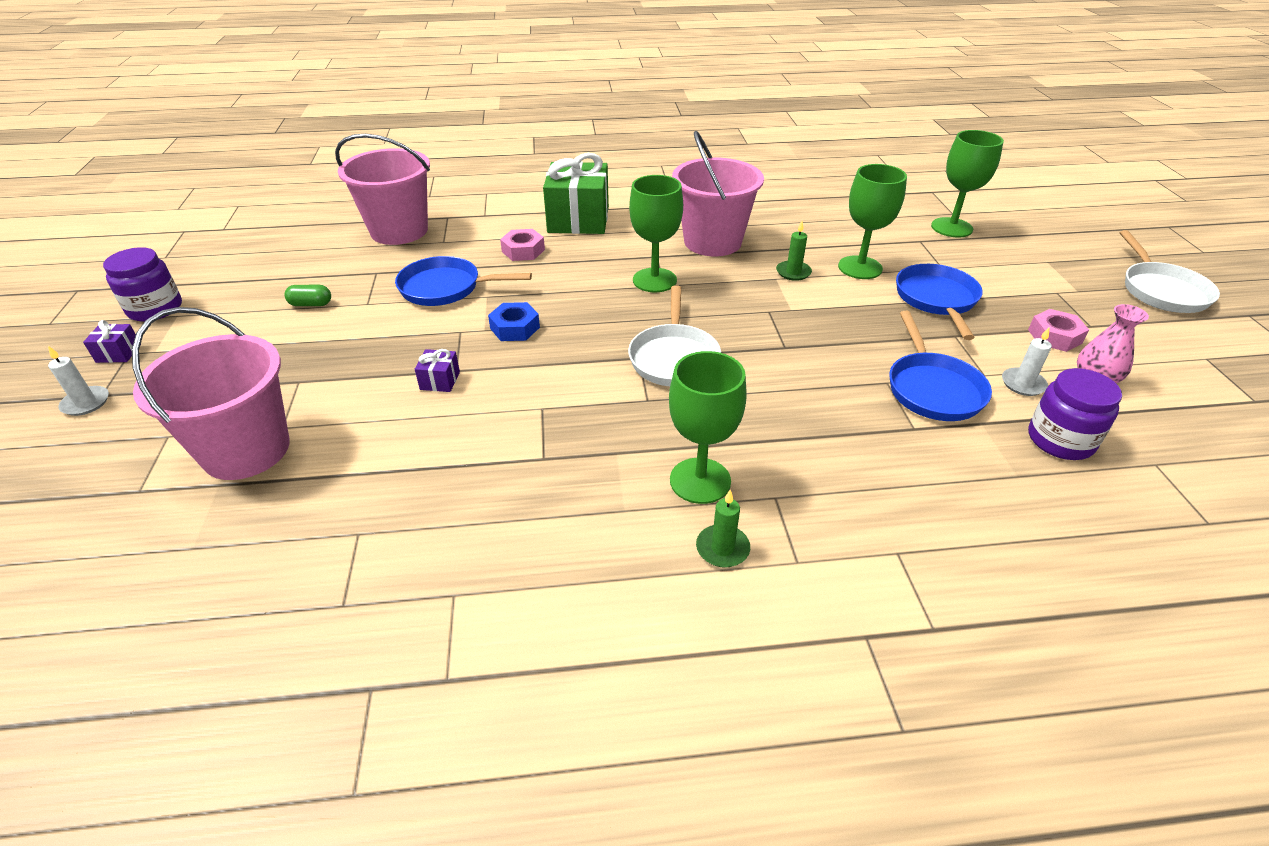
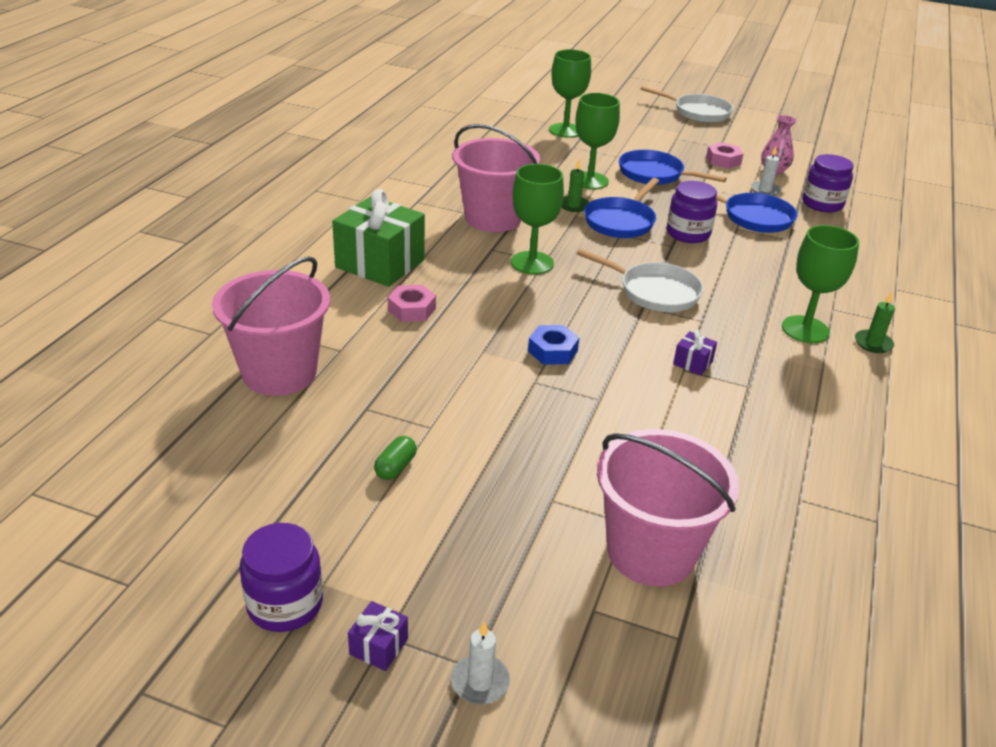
camera: 65 degrees left, 5 degrees down
(440, 381) = (610, 411): purple gift -> purple gift (692, 363)
(445, 288) = (443, 371): blue pan -> blue pan (621, 221)
(826, 351) = (688, 233): none -> purple jar

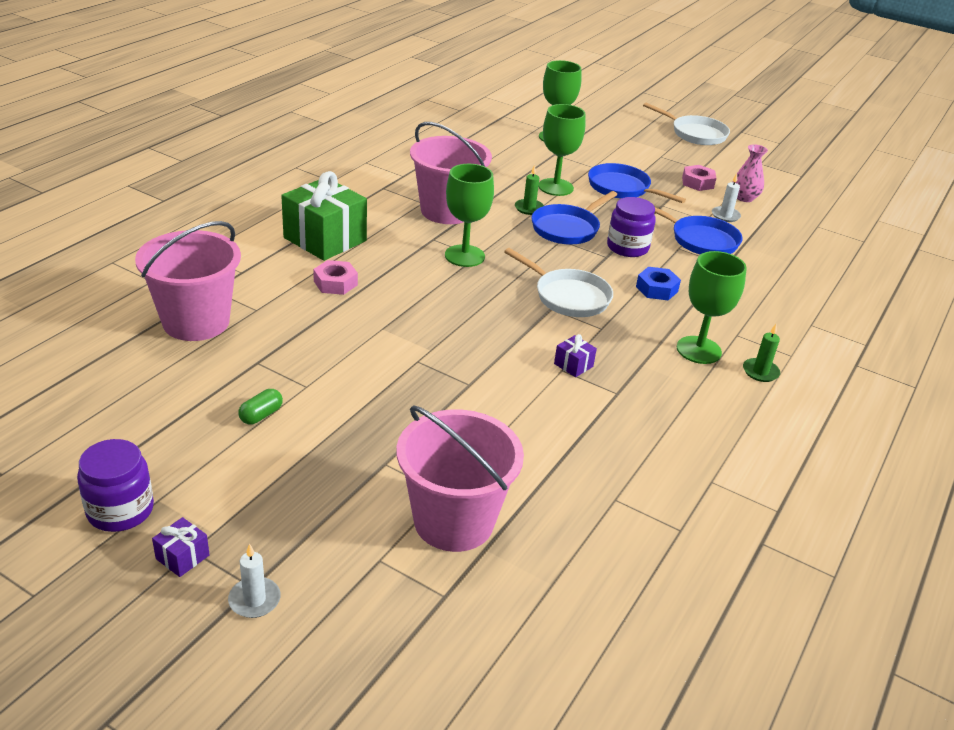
camera: 10 degrees right, 0 degrees up
(552, 351) = (447, 336): blue nut -> blue nut (657, 289)
(822, 204) = (777, 235): purple jar -> none

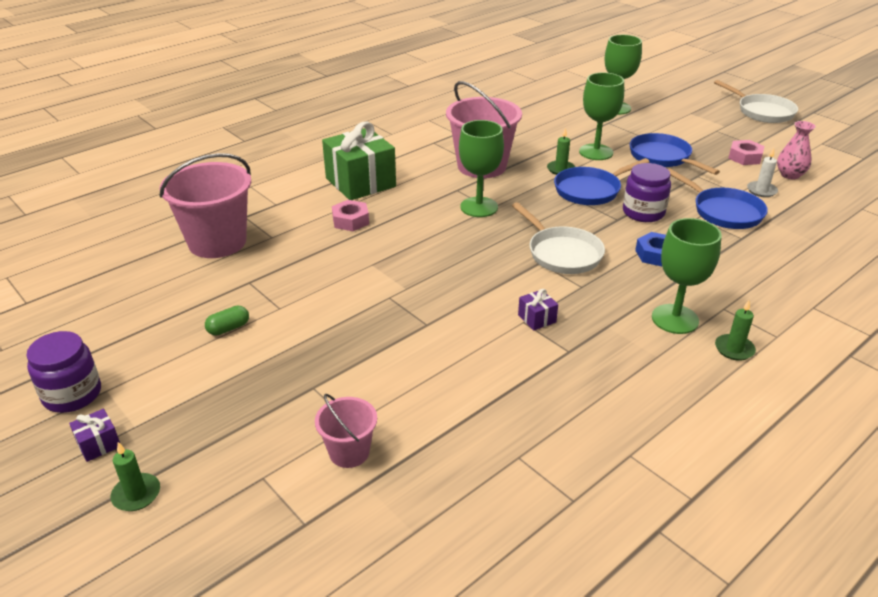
camera: 20 degrees right, 0 degrees up
(254, 600) = (136, 494): white candle -> green candle
(454, 521) = (349, 452): pink bucket -> pink bucket, size x0.51

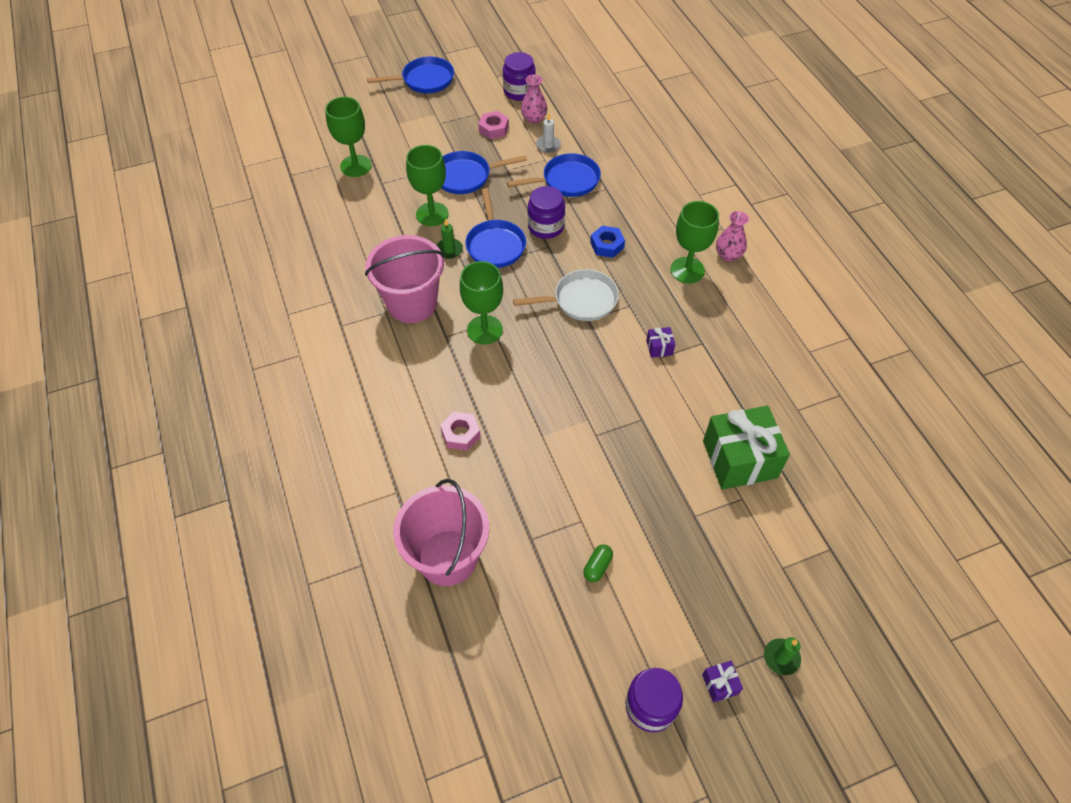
camera: 70 degrees left, 20 degrees up
(228, 328) = (597, 566): green capsule -> green capsule turned 45 degrees clockwise
(349, 452) = (770, 507): pink bucket -> none
(360, 182) = (391, 408): green gift -> green gift (739, 459)
(734, 349) = (728, 255): green candle -> pink vase
(762, 112) = (424, 80): white pan -> blue pan
(818, 159) = (519, 91): none -> purple jar

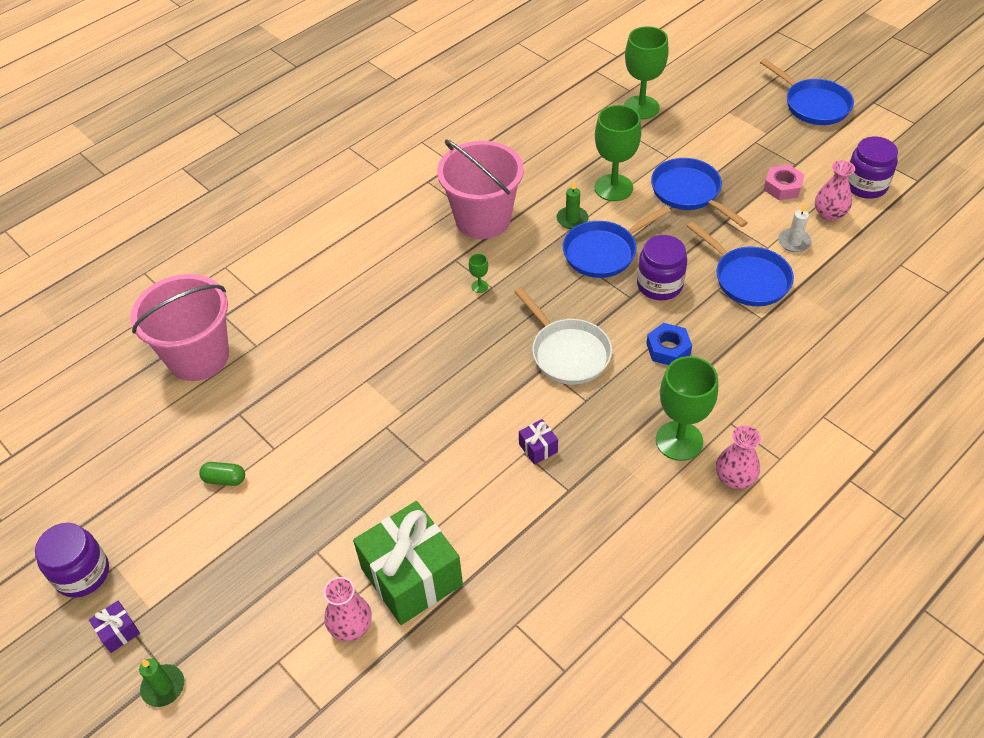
camera: 70 degrees right, 5 degrees down
(461, 434) = (340, 315): pink nut -> none
(484, 330) = (479, 286): green goblet -> green goblet, size x0.41
(768, 510) = (351, 626): none -> pink vase

